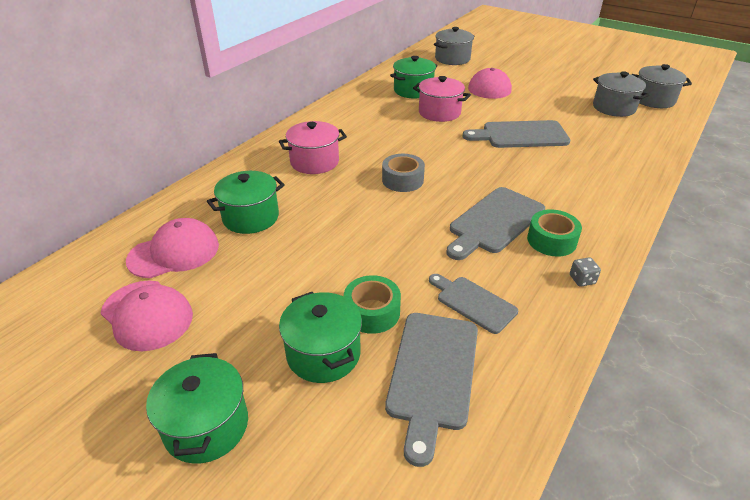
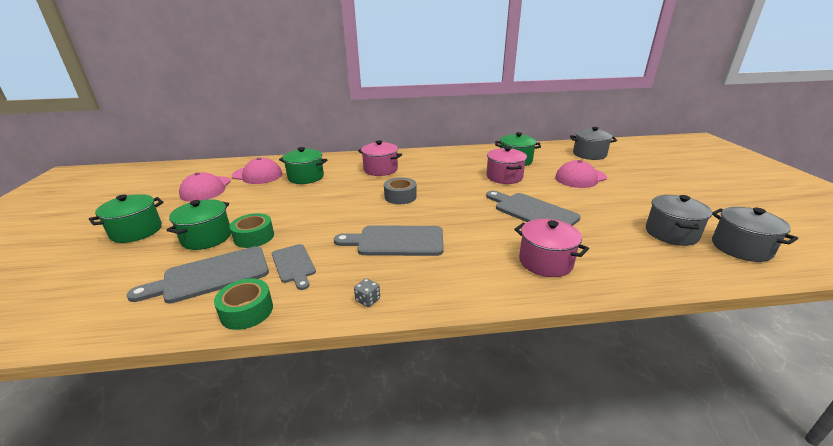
camera: 50 degrees right, 10 degrees down
(473, 302) = (294, 265): grey cutting board -> grey cutting board turned 150 degrees clockwise
(551, 240) = (403, 270): green tape -> green tape (247, 311)
(603, 171) = (545, 262): none -> pink pot

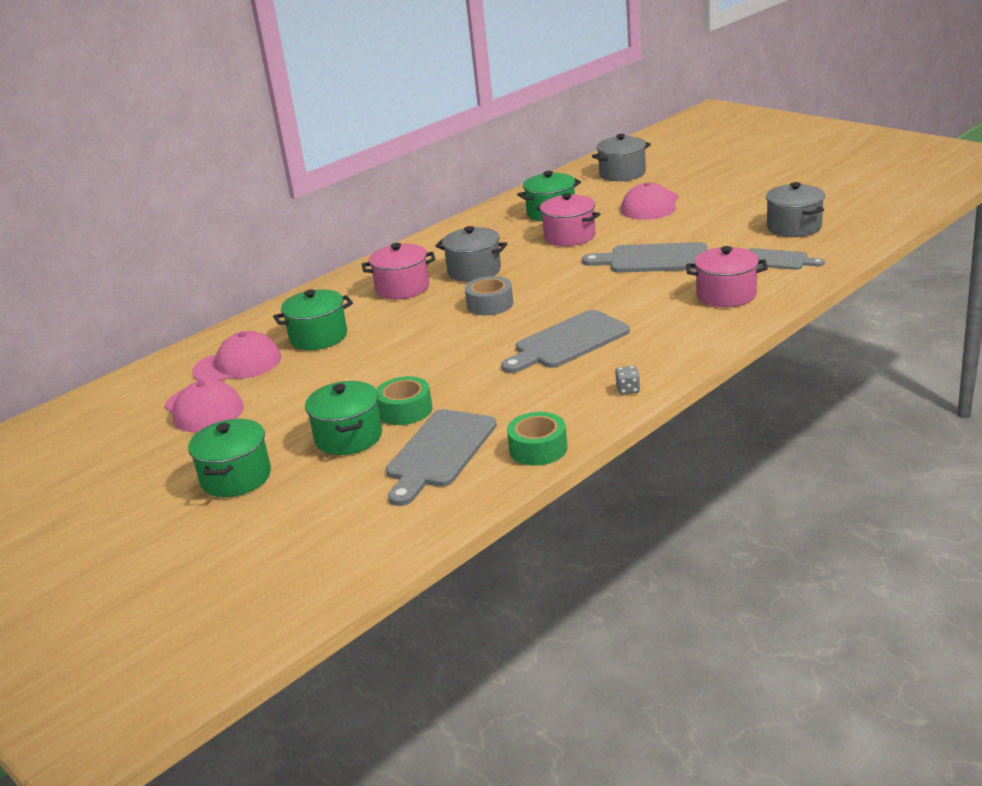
camera: 35 degrees left, 0 degrees up
(294, 265) = (506, 405): grey cutting board -> grey cutting board (777, 260)
(741, 248) = (855, 217): grey pot -> grey pot (474, 271)

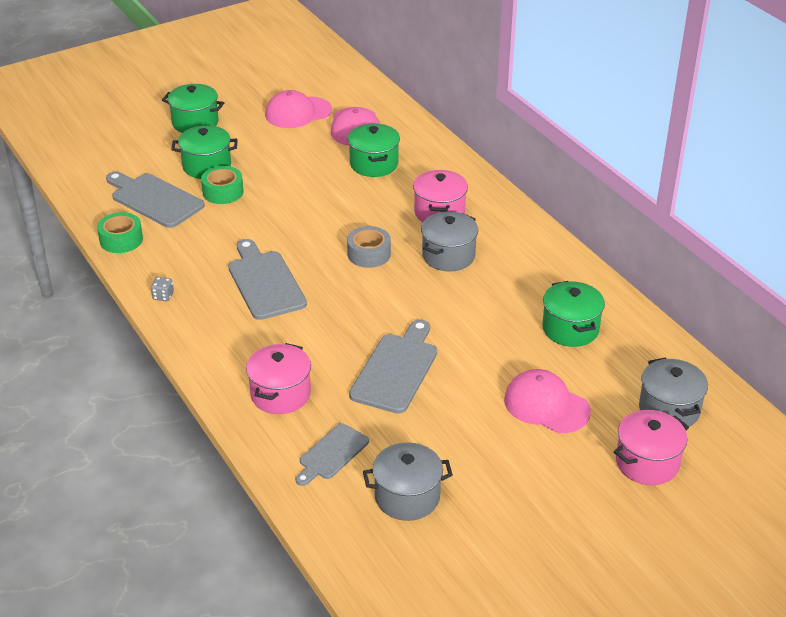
camera: 100 degrees right, 10 degrees up
(569, 236) = (493, 328): pink pot -> pink pot (647, 463)

